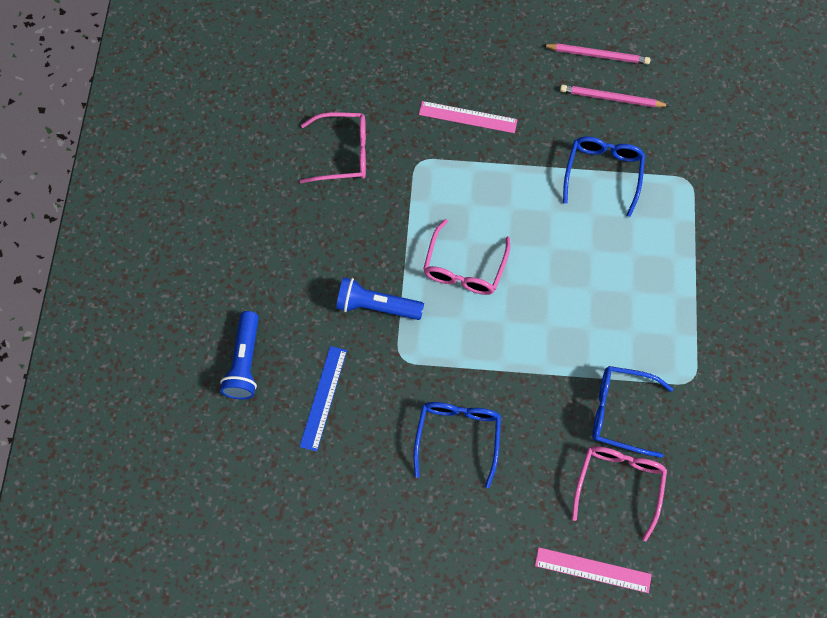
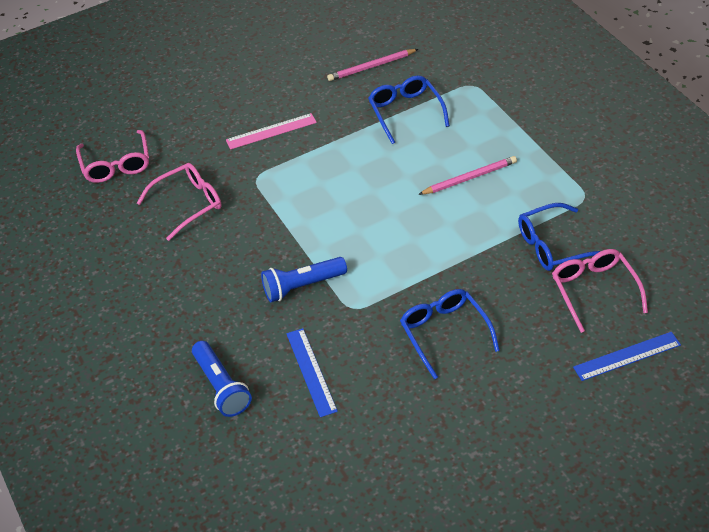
camera: 30 degrees left, 20 degrees down
(464, 267) = (351, 223): pink glasses -> pink glasses (116, 164)
(592, 570) = (627, 356): pink ruler -> blue ruler
(598, 55) = (338, 47): pink pencil -> pink pencil (469, 178)

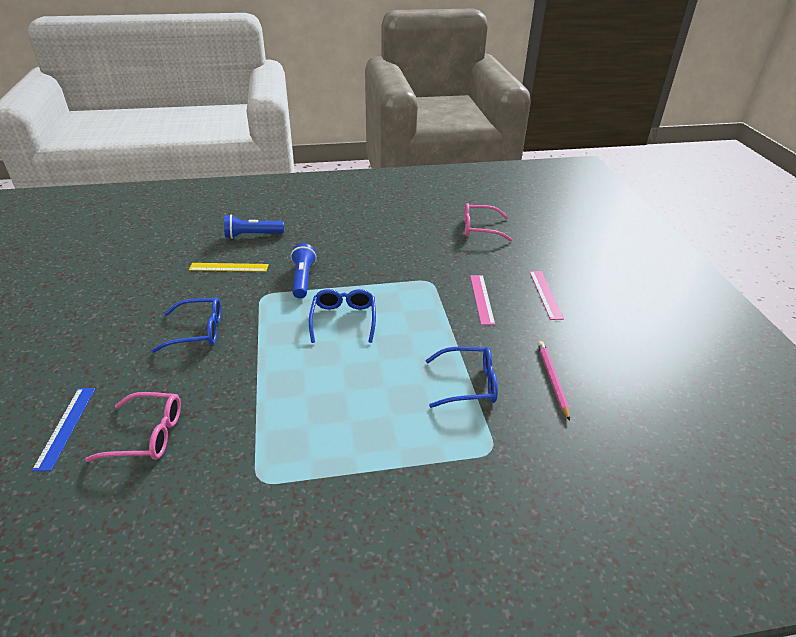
camera: 105 degrees right, 10 degrees down
(188, 204) = (420, 249): pink glasses -> none
(241, 89) = (545, 294): none -> pink ruler
(311, 371) = (229, 267): blue ruler -> yellow ruler
(469, 178) = (349, 399): pink pencil -> none
(553, 245) = (221, 427): blue glasses -> blue glasses (343, 320)

